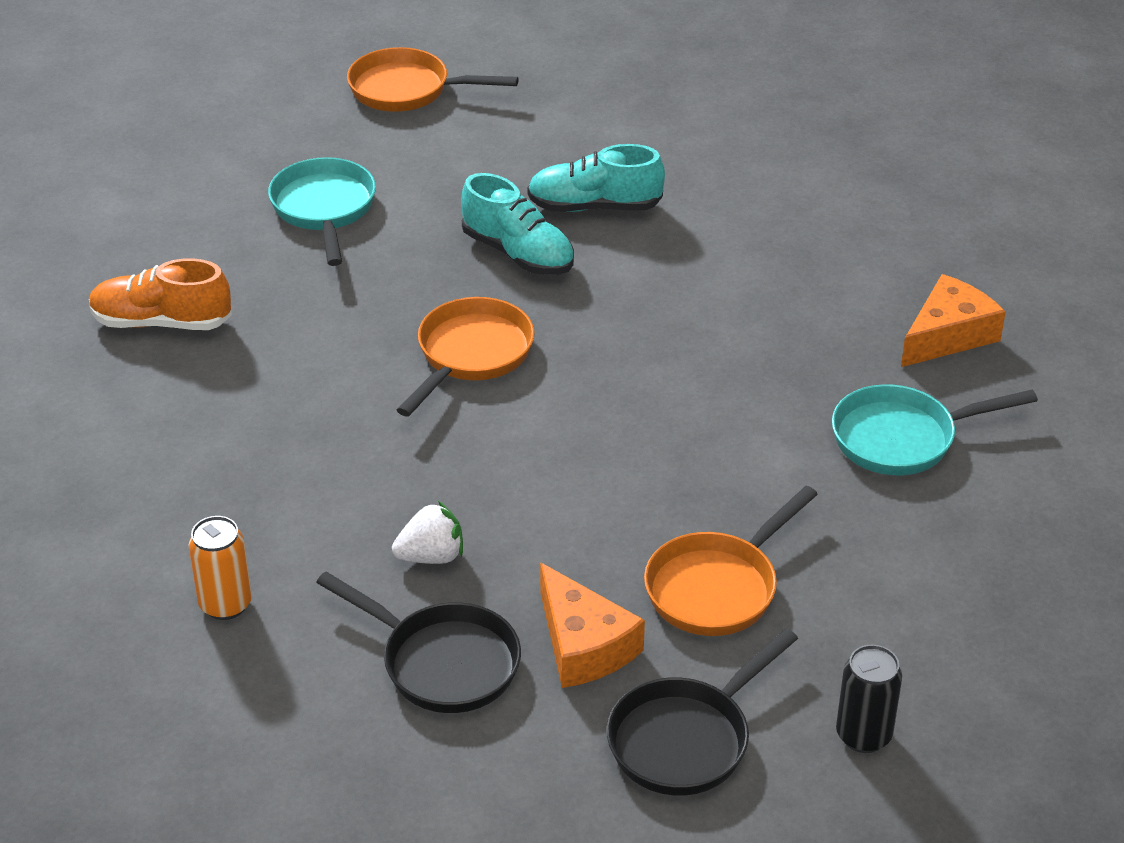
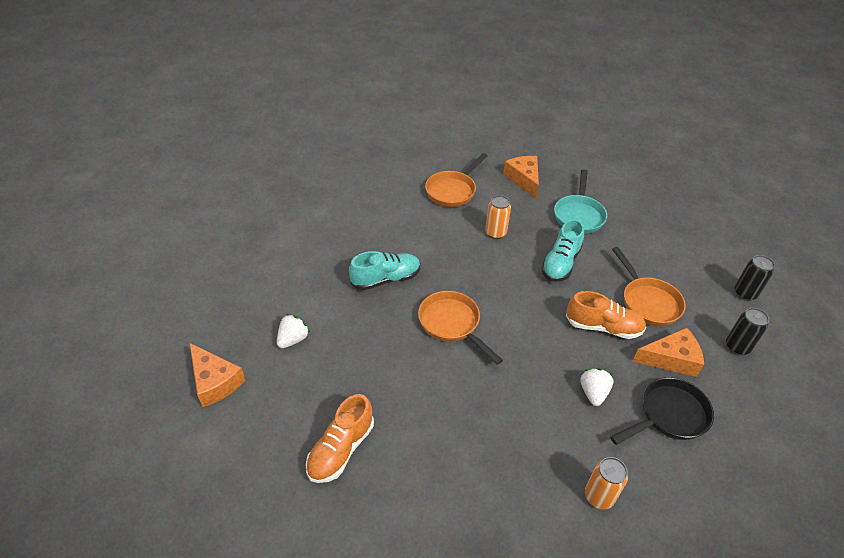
camera: 65 degrees left, 5 degrees up
(205, 173) = (215, 381): none -> orange cheese
(324, 209) = (293, 339): turquoise pan -> white strawberry
(407, 90) = (218, 270): orange pan -> orange pan (453, 190)
(594, 207) = (369, 241): turquoise shoe -> turquoise shoe (560, 263)
(599, 538) = (603, 327): none -> orange shoe
(686, 739) = (737, 347): black pan -> black can
(744, 342) = (495, 233): none -> orange can

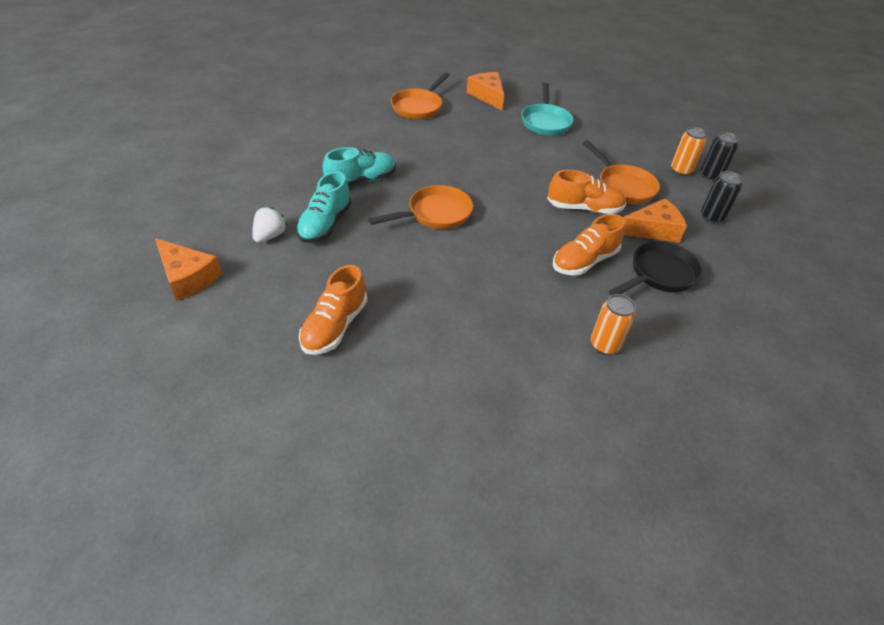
camera: 10 degrees left, 0 degrees up
(452, 324) = (435, 214): orange pan -> orange pan turned 105 degrees clockwise
(495, 233) = (467, 139): orange can -> orange can (681, 171)
(560, 263) = (534, 160): turquoise shoe -> turquoise shoe (325, 224)
(593, 393) = (584, 261): white strawberry -> orange shoe

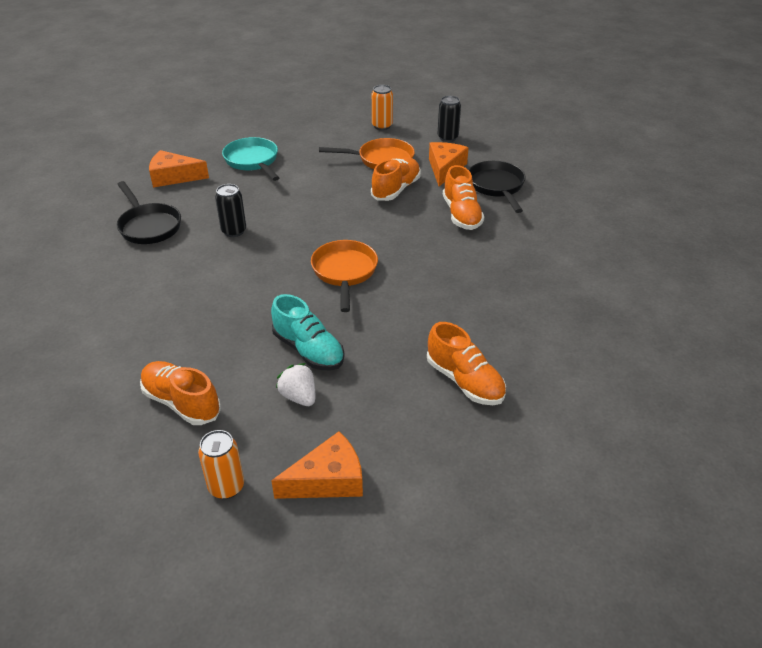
camera: 60 degrees left, 5 degrees down
(239, 185) = (181, 403): none -> orange shoe
(361, 181) = (252, 305): turquoise shoe -> none
(419, 107) = (149, 226): orange pan -> black pan
(545, 122) = (253, 161): turquoise pan -> turquoise pan turned 150 degrees counterclockwise
(604, 345) = (557, 240): orange can -> orange can (226, 487)
(710, 176) = (398, 117): black can -> black can (234, 231)

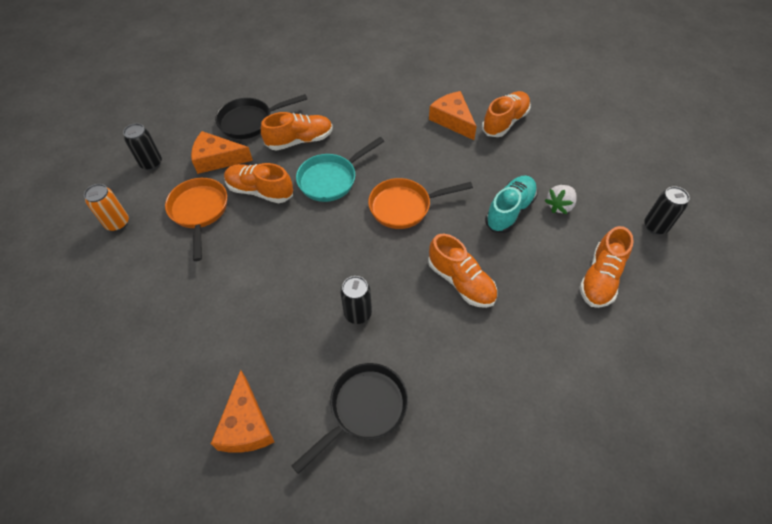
camera: 100 degrees left, 15 degrees up
(226, 487) = (655, 226): orange can -> black can
(234, 295) = (461, 282): none -> orange shoe
(253, 161) = (203, 339): turquoise pan -> turquoise pan (331, 179)
(328, 480) = (620, 176): orange cheese -> orange cheese (452, 120)

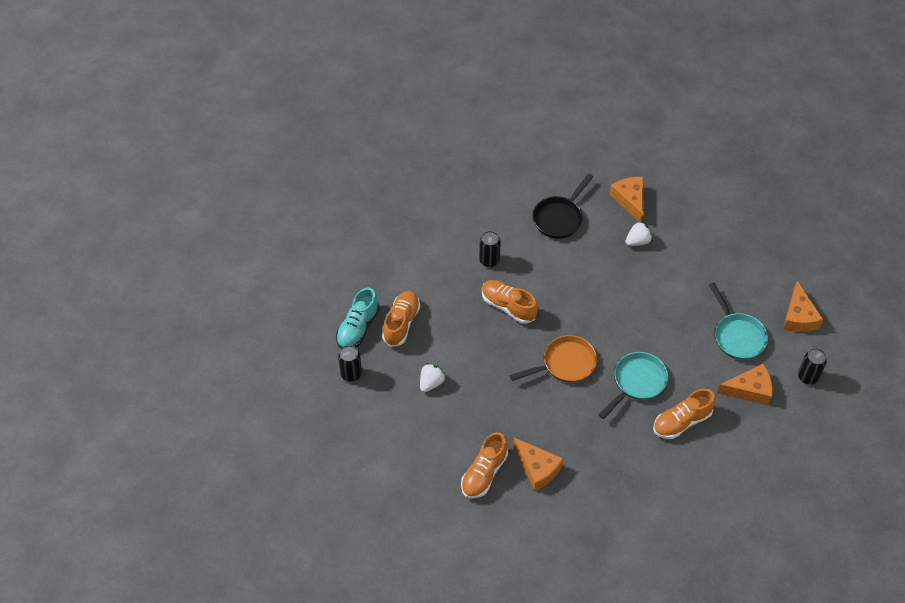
camera: 170 degrees right, 0 degrees up
(117, 223) = (799, 316): orange can -> orange cheese
(199, 212) = (737, 336): orange pan -> turquoise pan
(250, 121) = (740, 438): black pan -> none
(260, 191) = (695, 362): orange shoe -> none
(262, 351) = (638, 241): none -> white strawberry
(358, 313) = (580, 273): black can -> black can (489, 260)
(509, 211) = (474, 372): turquoise shoe -> turquoise shoe (358, 328)

